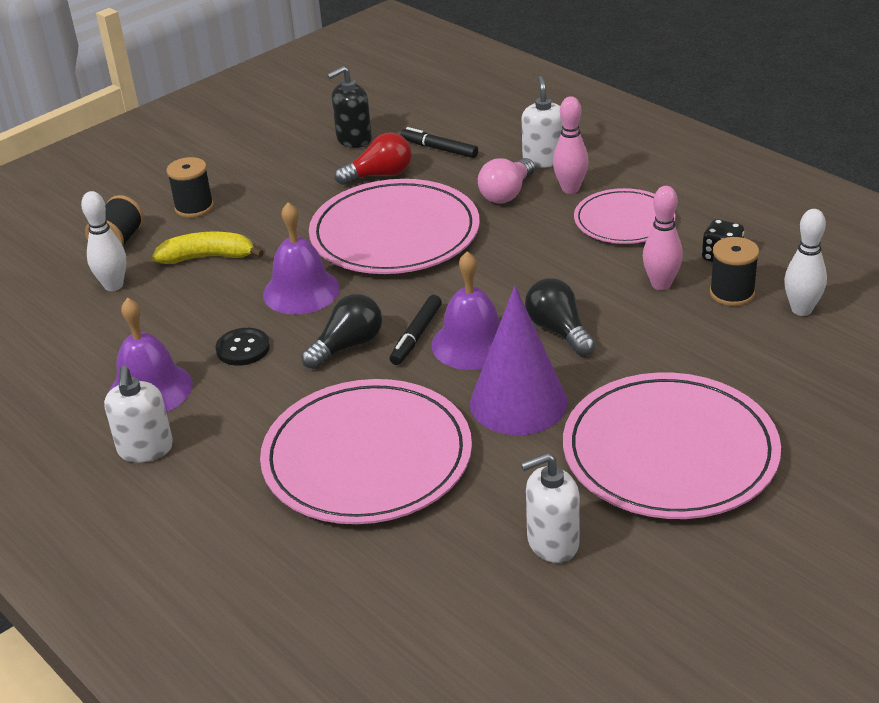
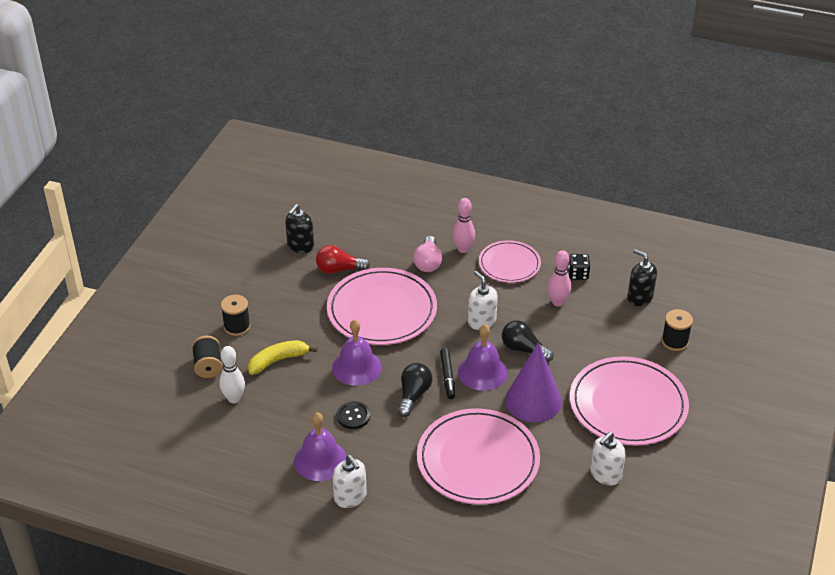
camera: 30 degrees left, 5 degrees up
(379, 175) = (339, 269): red light bulb -> red light bulb turned 135 degrees counterclockwise
(439, 149) = (361, 239): black marker -> none
(544, 159) = (432, 231): white soap dispenser -> white soap dispenser (481, 321)
(732, 293) = (598, 297): black spool -> black spool (675, 341)
(801, 310) = (639, 297): white bowling pin -> black soap dispenser

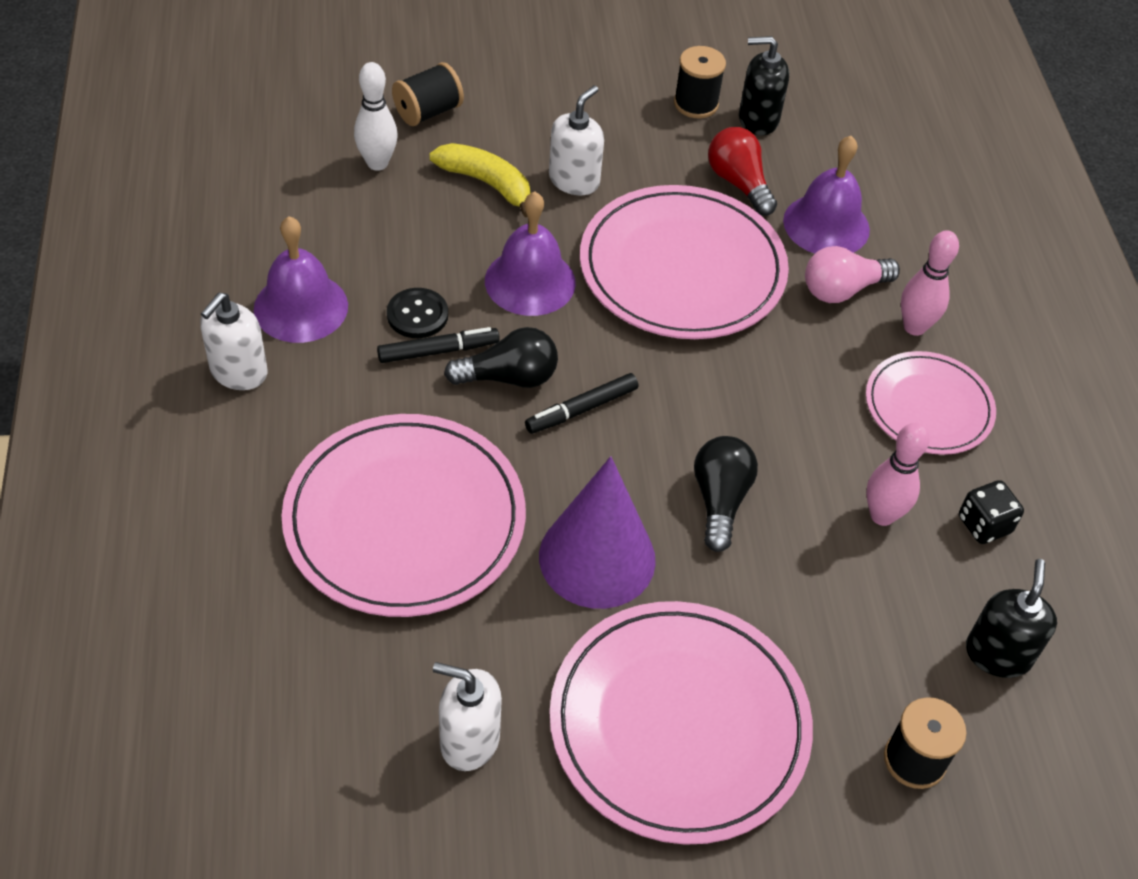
camera: 60 degrees right, 10 degrees up
(237, 326) = (529, 113): black spool -> black spool (696, 104)
(382, 416) = (438, 351): none -> black marker
(481, 321) = (749, 414): white soap dispenser -> white soap dispenser (574, 180)
(482, 372) = (623, 456): purple bell -> purple bell (826, 225)

